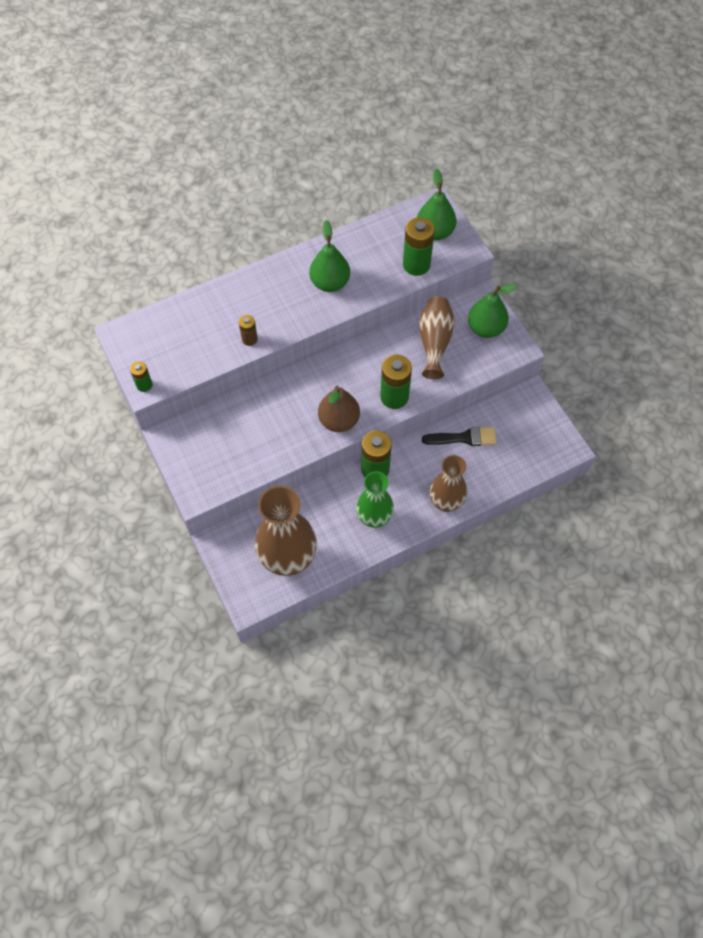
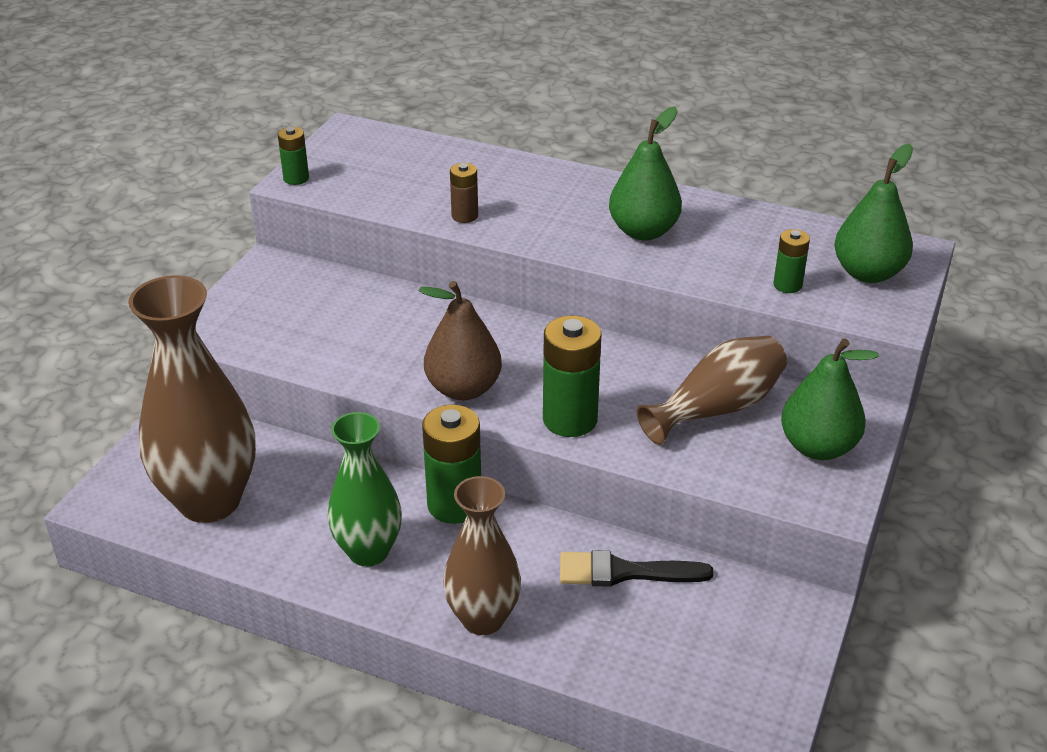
camera: 50 degrees right, 25 degrees down
(416, 265) = (787, 285): green battery -> green battery, size x0.54
(464, 438) = (624, 572): black brush -> black brush turned 135 degrees clockwise

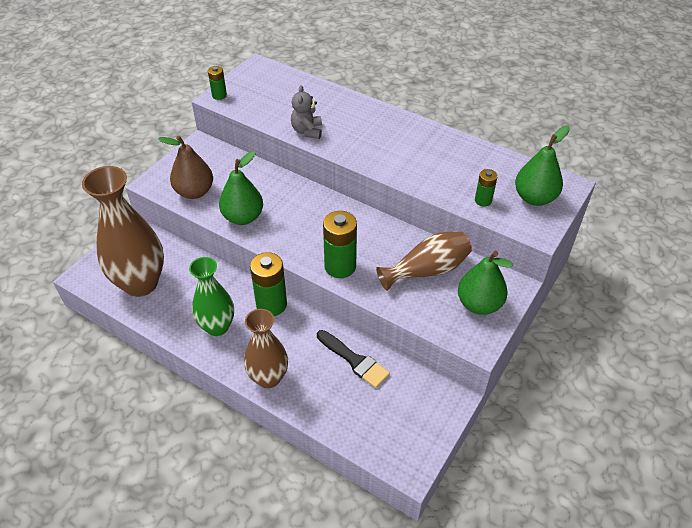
camera: 10 degrees right, 10 degrees up
(463, 389) = (285, 238): brown pear -> brown pear (194, 192)
(464, 216) = (307, 131): brown battery -> grey teddy bear
(624, 572) = (354, 360): black brush -> black brush turned 150 degrees counterclockwise
(643, 231) = (408, 153): green pear -> green pear (243, 217)

